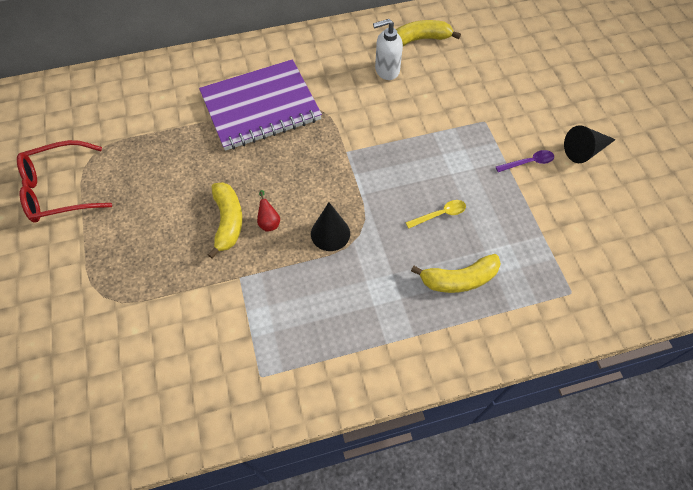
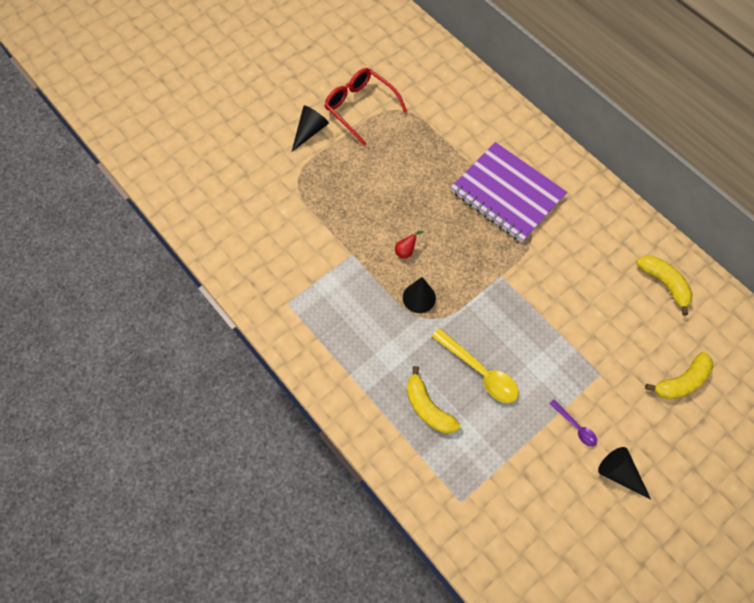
camera: 65 degrees right, 5 degrees up
(48, 255) = (310, 131): none -> black cone
(228, 221) = (392, 224): yellow banana -> yellow banana (681, 381)
(386, 70) = (607, 270): white soap dispenser -> none
(440, 214) = (480, 371): yellow spoon -> yellow spoon, size x1.83

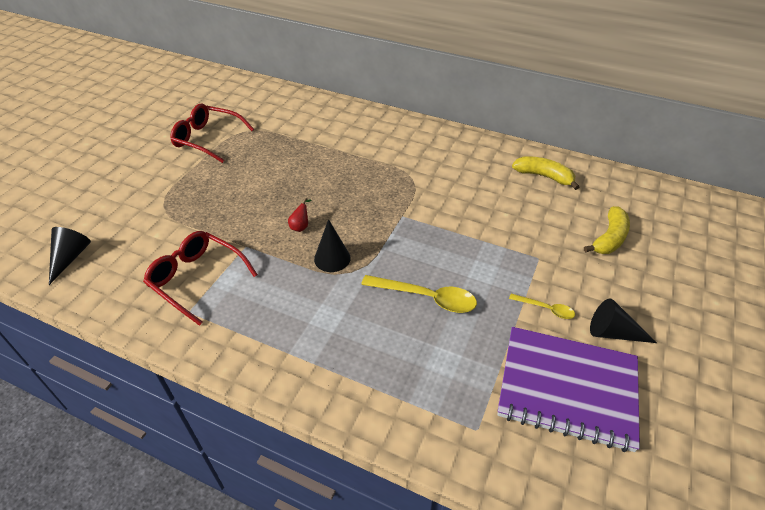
camera: 25 degrees left, 20 degrees down
(302, 273) = (196, 279): none -> red glasses
(310, 131) = (163, 168): black cone -> black cone (70, 257)
(428, 407) = (390, 350): yellow banana -> none
(507, 194) = (374, 158): purple notebook -> purple notebook (567, 389)
(575, 426) = (546, 309): purple spoon -> yellow spoon

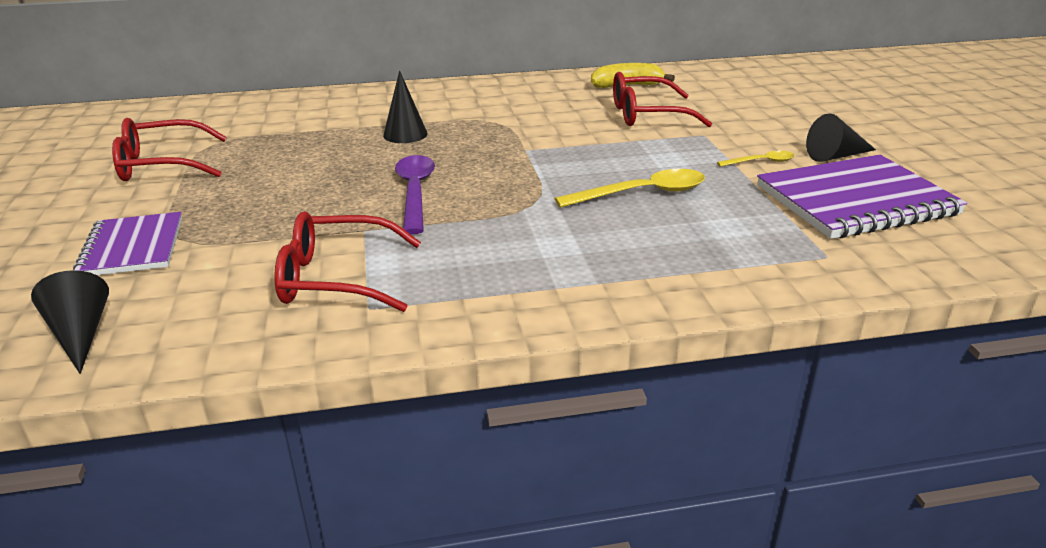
camera: 35 degrees left, 15 degrees down
(140, 203) = (132, 247): none -> purple notebook
(301, 226) = (415, 192): red pear -> purple spoon
(332, 258) = (493, 202): black cone -> black cone (405, 134)
(521, 216) = (646, 114): none -> red glasses
(609, 238) = (743, 105): yellow banana -> none

